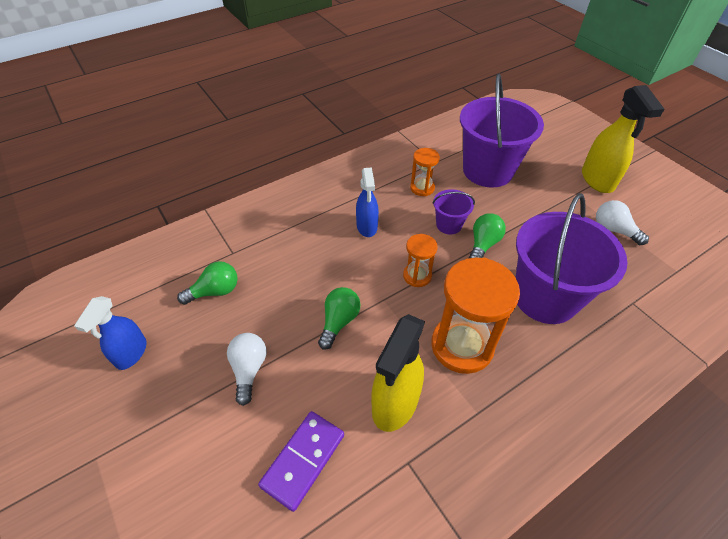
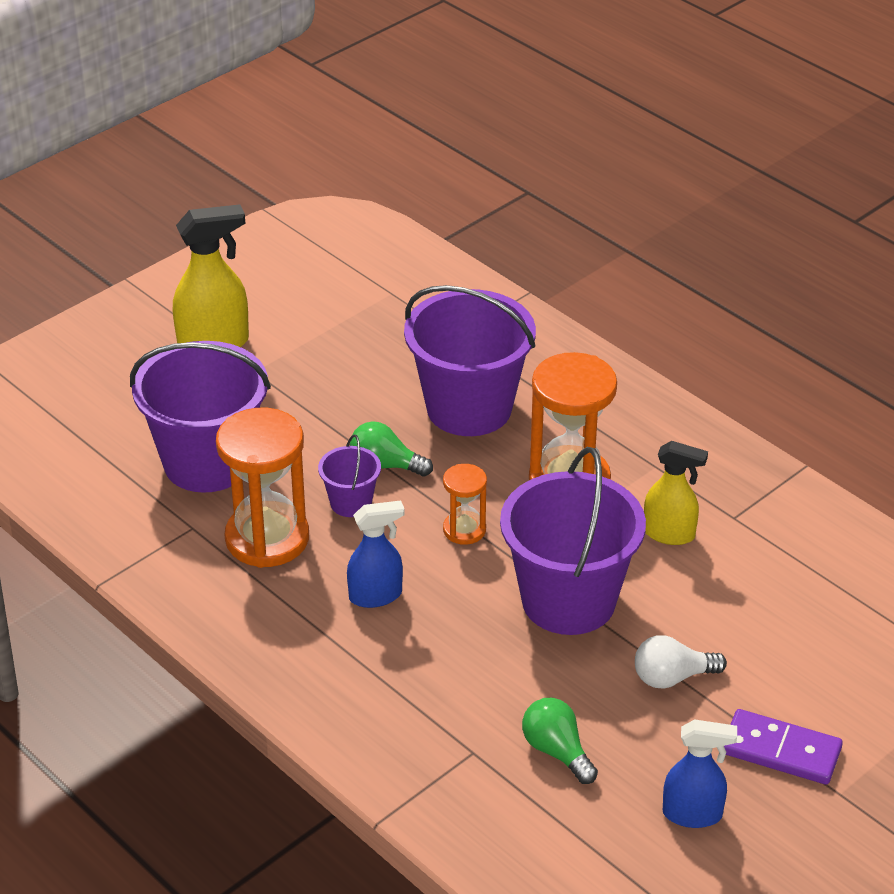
camera: 100 degrees left, 10 degrees down
(303, 460) = (765, 602): purple domino -> purple domino (781, 751)
(339, 321) = (568, 600): green light bulb -> purple bucket
(395, 404) = (669, 534): yellow spray bottle -> yellow spray bottle, size x0.66
(422, 188) = (267, 538): orange hourglass -> orange hourglass, size x1.94
(613, 230) = (325, 338): white light bulb -> none

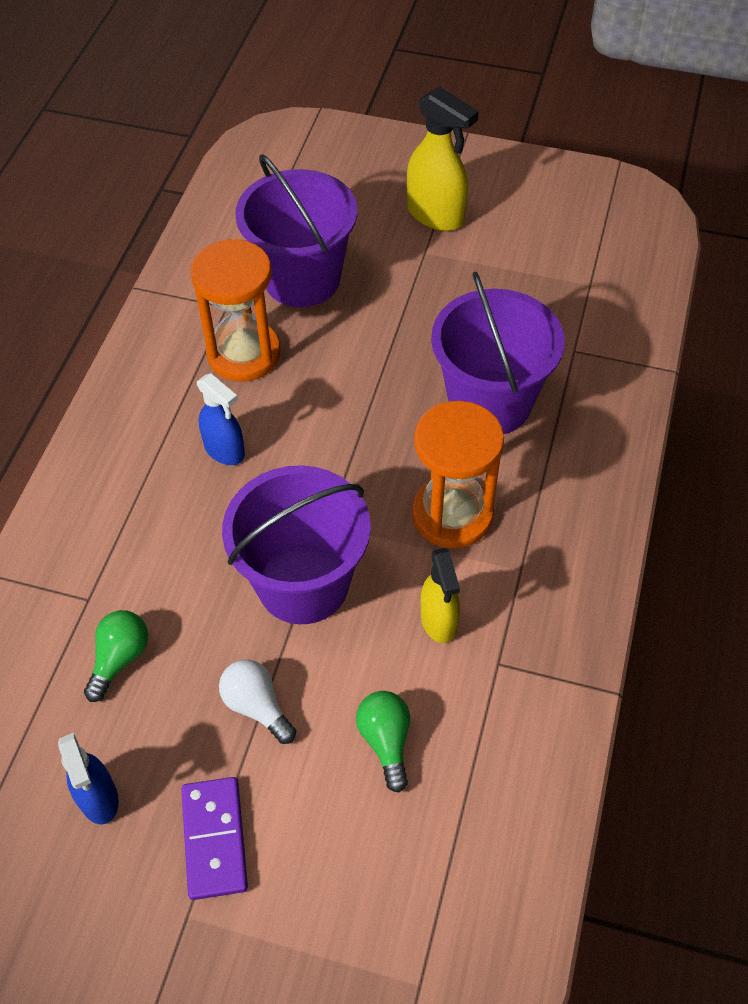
camera: 60 degrees right, 15 degrees up
(351, 503) = (319, 383): purple bucket -> none
(385, 465) = (378, 383): green light bulb -> green light bulb (386, 741)
(464, 530) = (339, 471): orange hourglass -> none

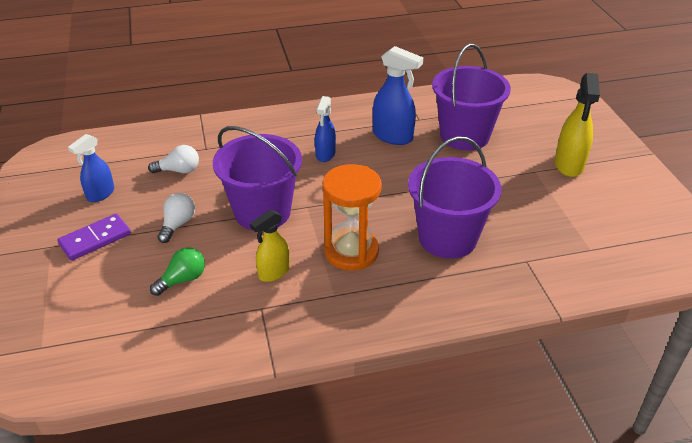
camera: 60 degrees right, 15 degrees down
(120, 658) = (179, 170): green light bulb -> white light bulb
(244, 354) = (393, 136): orange hourglass -> blue spray bottle

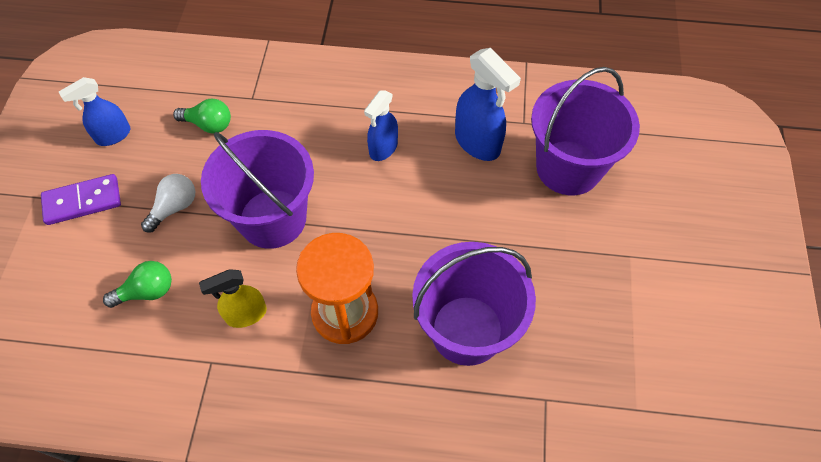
camera: 20 degrees right, 20 degrees up
(179, 170) = (209, 124): white light bulb -> green light bulb
(569, 165) = (681, 259): yellow spray bottle -> none

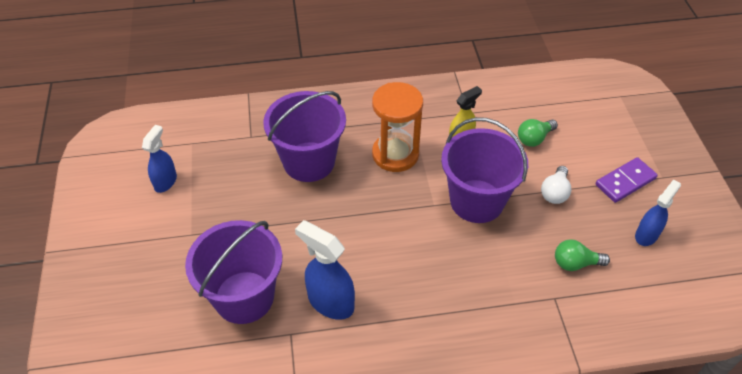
camera: 165 degrees right, 10 degrees down
(383, 148) = (413, 277): blue spray bottle -> blue spray bottle (165, 181)

